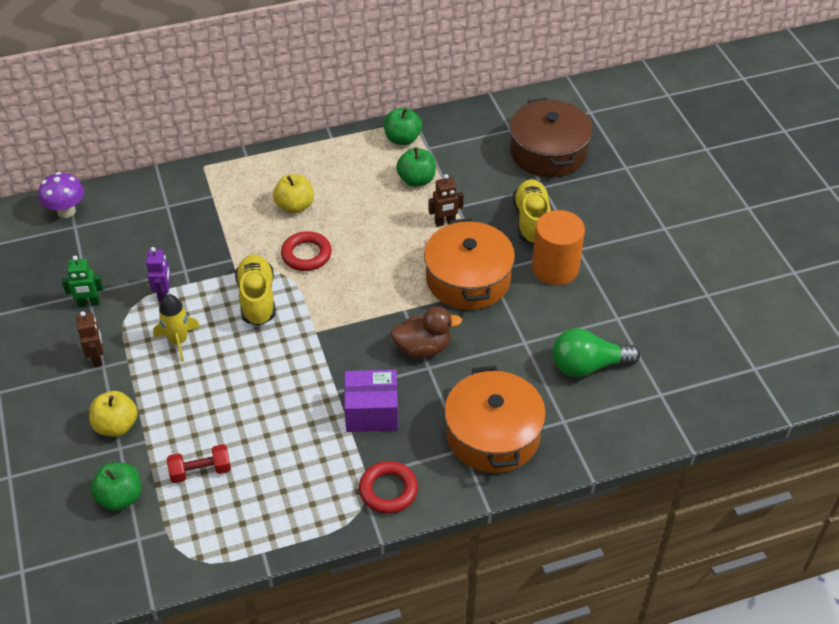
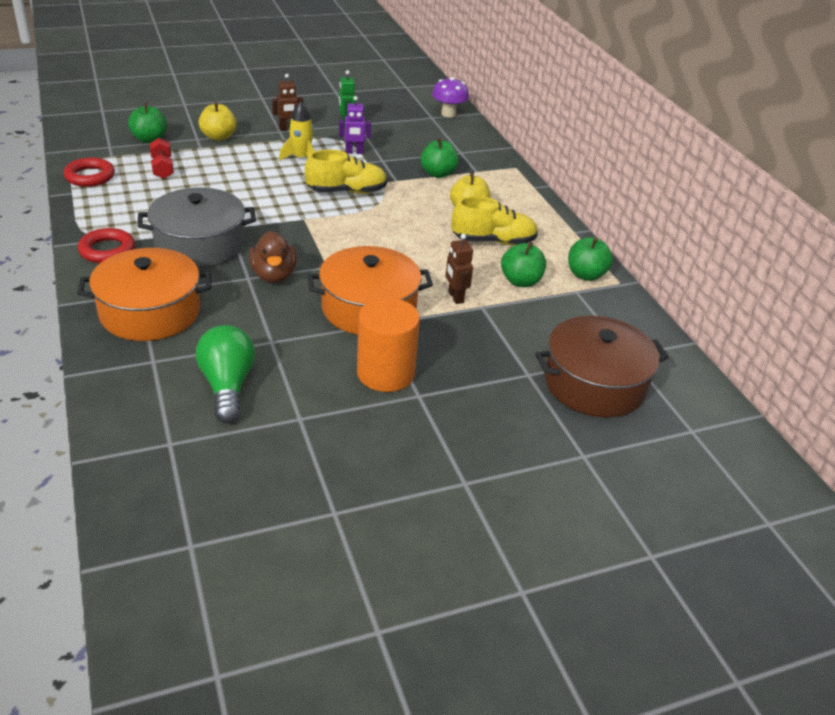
camera: 85 degrees right, 10 degrees down
(217, 226) = (438, 174): none -> green apple
(306, 254) = (403, 215): red ring -> red ring (90, 176)
(371, 412) = (200, 245): purple box -> grey pot
(531, 221) = (464, 360): yellow shoe -> yellow shoe (493, 241)

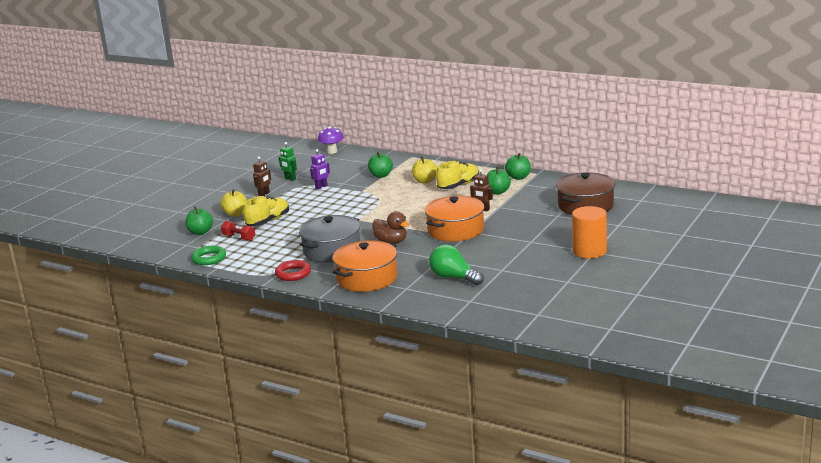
camera: 35 degrees left, 15 degrees down
(90, 176) = (209, 258): red ring -> green ring
(301, 158) = (301, 201): yellow rocket -> none
(347, 191) = (354, 201): yellow shoe -> yellow shoe (268, 221)
(385, 373) = (505, 243): orange cylinder -> orange cylinder (589, 251)

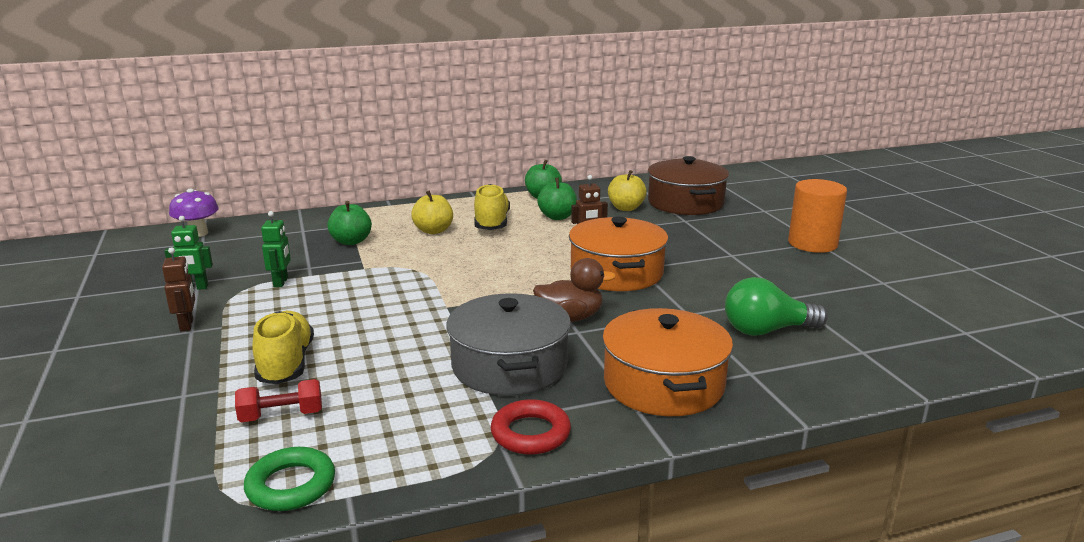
camera: 50 degrees left, 0 degrees up
(200, 232) = (164, 440): green apple -> none
(235, 214) = (187, 376): yellow apple -> yellow apple (626, 208)
(321, 187) = (281, 282): purple robot -> green robot

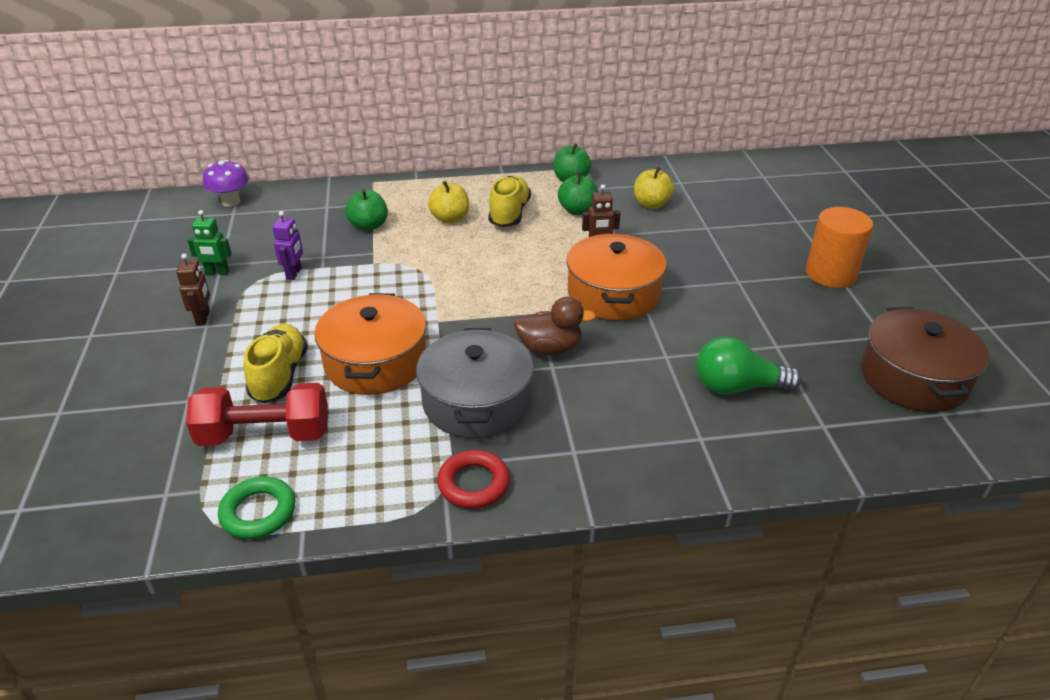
camera: 10 degrees right, 15 degrees up
(281, 282) = (294, 273): green robot -> purple robot
(281, 415) = (265, 435): red dumbbell -> red dumbbell, size x1.79
(663, 384) = (612, 442): orange pot -> orange pot (375, 362)
(685, 203) = (716, 202): brown pot -> brown pot (914, 378)

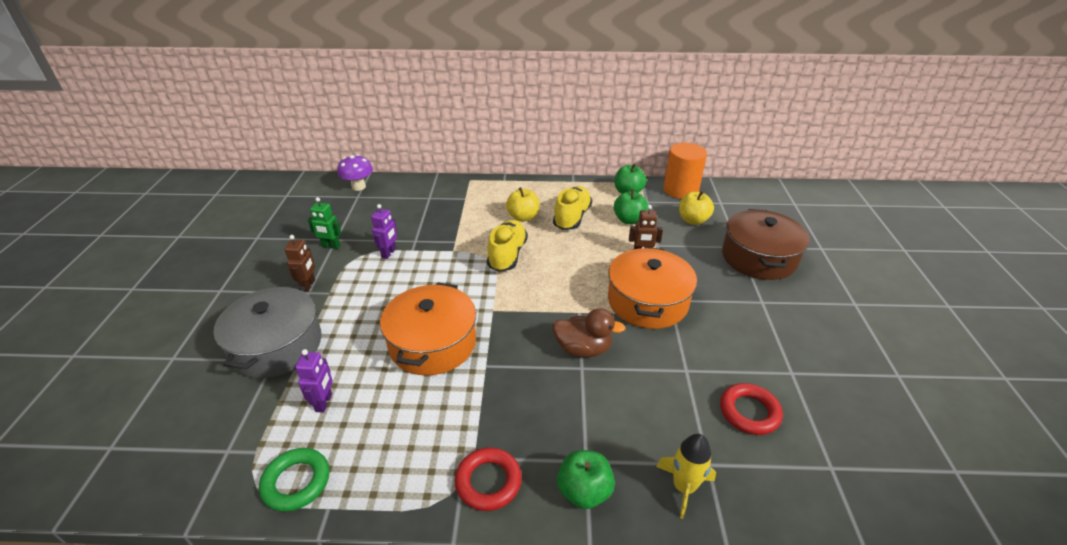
camera: 10 degrees right, 0 degrees up
(265, 435) = (324, 403): red dumbbell -> purple robot
(279, 376) = (352, 346): yellow shoe -> yellow shoe (507, 255)
(369, 226) = (457, 217): green apple -> green apple (584, 491)
(476, 402) = (509, 394): grey pot -> grey pot (277, 346)
(679, 461) = (683, 487): none -> yellow rocket
(737, 387) = (749, 412): green light bulb -> red ring
(830, 274) = (849, 304): orange cylinder -> orange cylinder (680, 190)
(914, 378) = (926, 426): brown pot -> brown pot (759, 257)

